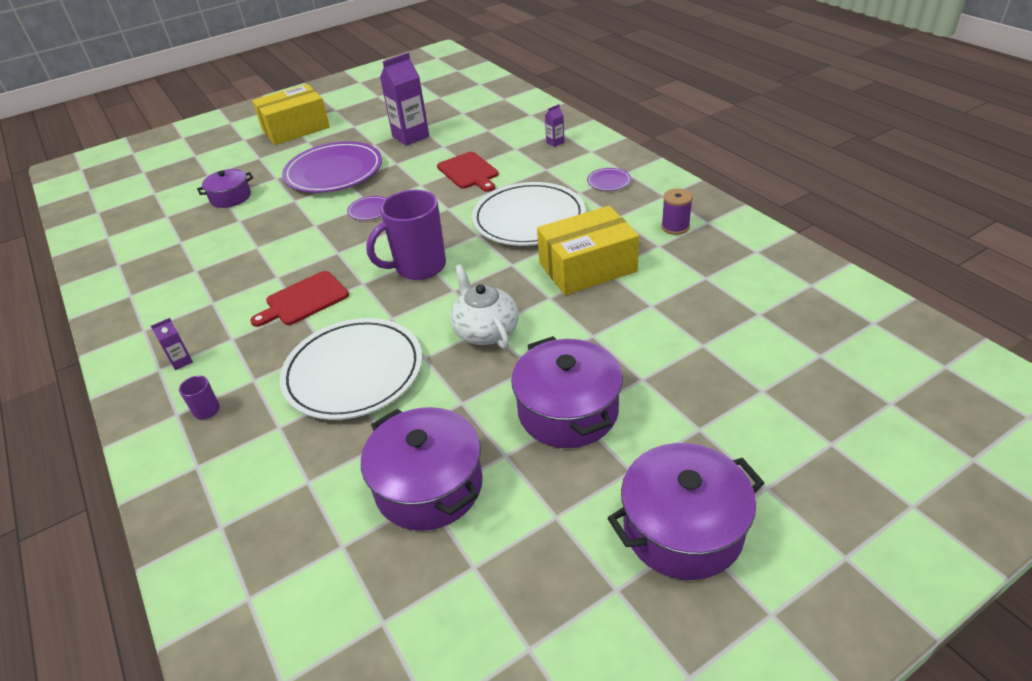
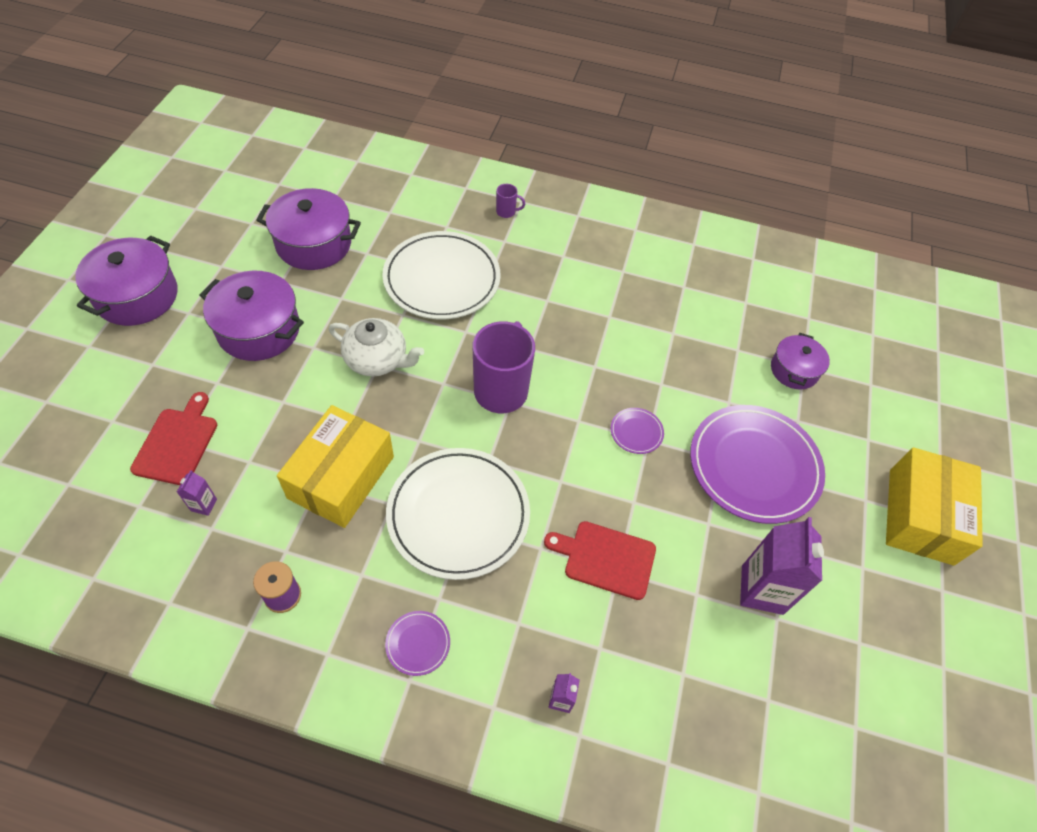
camera: 130 degrees right, 15 degrees up
(181, 361) = (571, 226): purple carton -> purple carton (204, 505)
(304, 300) = (556, 309): red cutting board -> red cutting board (177, 443)

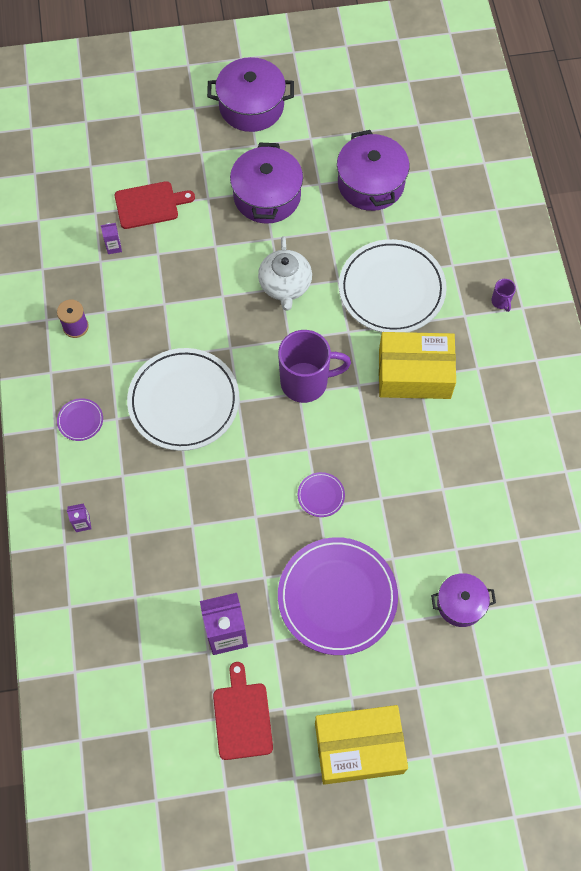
camera: 70 degrees right, 10 degrees up
(341, 477) = (175, 314): yellow box -> yellow box (414, 374)
(605, 558) = (198, 513): red cutting board -> red cutting board (242, 717)

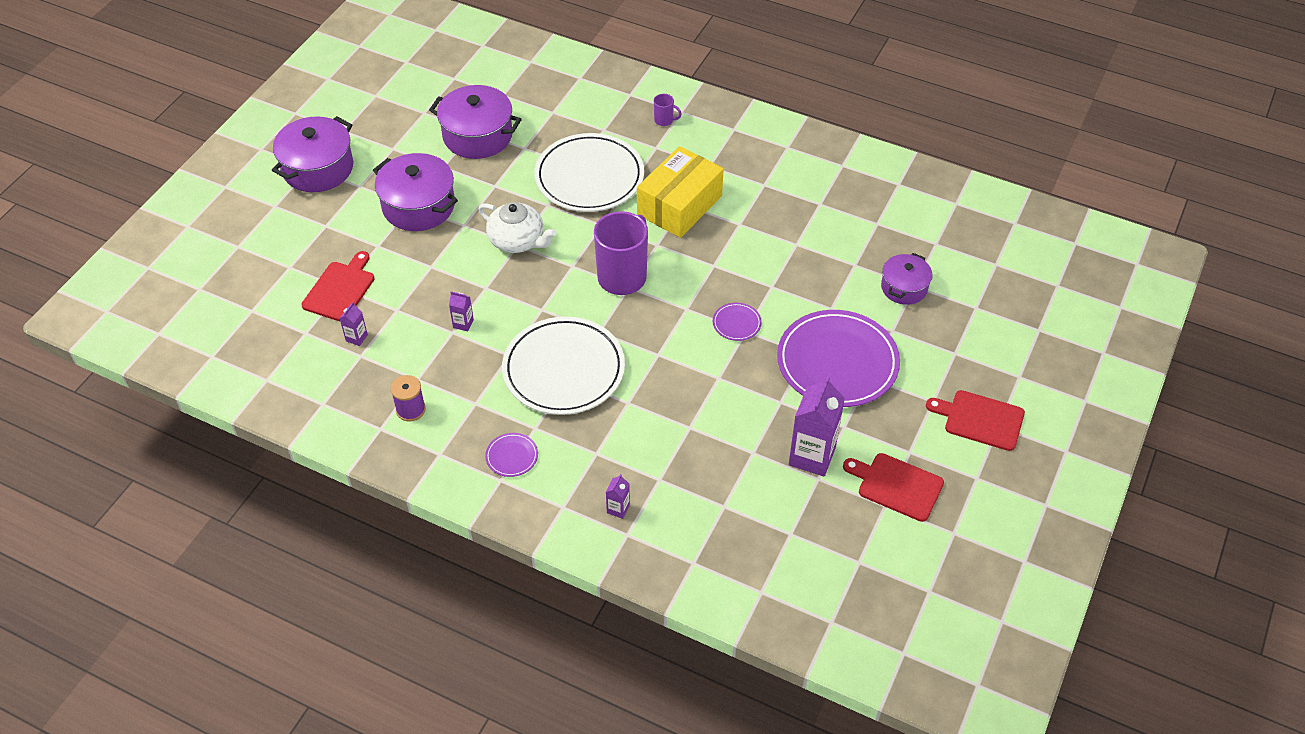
camera: 55 degrees left, 15 degrees down
(177, 305) = (463, 324): none -> purple carton
(359, 748) = (980, 419): yellow box -> red cutting board

